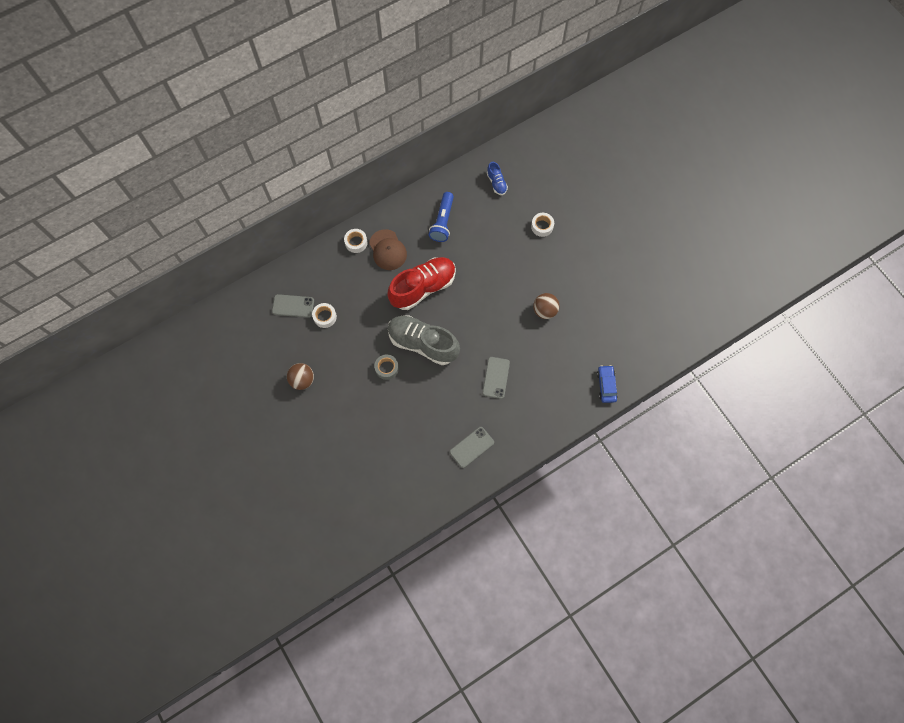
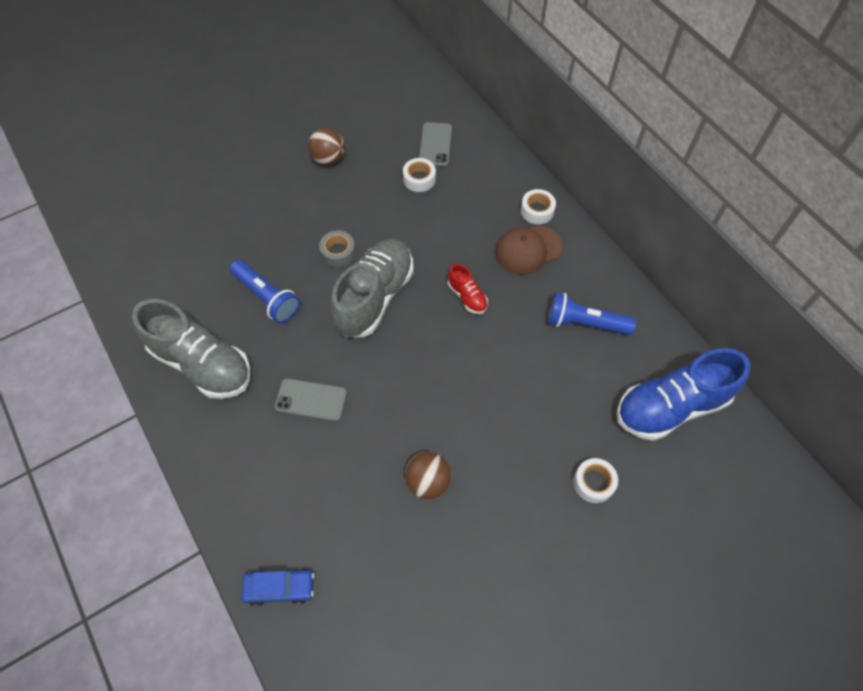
camera: 90 degrees right, 10 degrees down
(422, 412) = (267, 297): none -> blue flashlight
(423, 287) = (467, 296): red shoe -> red shoe, size x0.46
(471, 447) = (202, 363): grey phone -> grey shoe
(496, 183) = (671, 406): blue shoe -> blue shoe, size x2.18

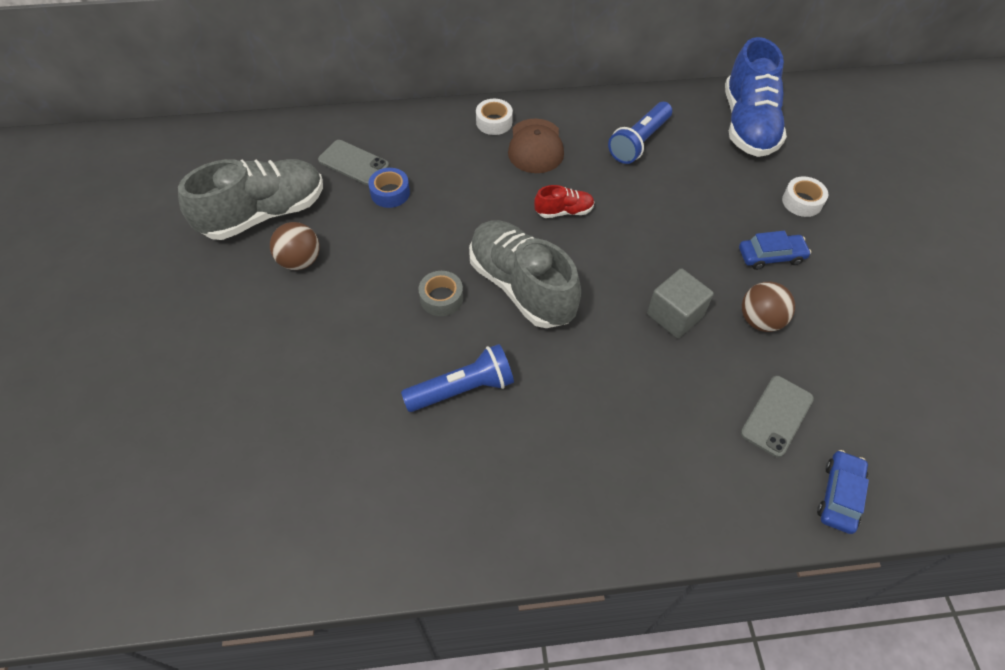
camera: 65 degrees left, 5 degrees down
(202, 363) = (520, 490): grey shoe -> grey shoe (264, 214)
(311, 400) = (623, 390): grey phone -> grey phone (776, 416)
(400, 413) = (675, 315): none -> grey cube
(419, 179) = (390, 193): white tape -> blue tape
(507, 472) = (771, 256): none -> blue car

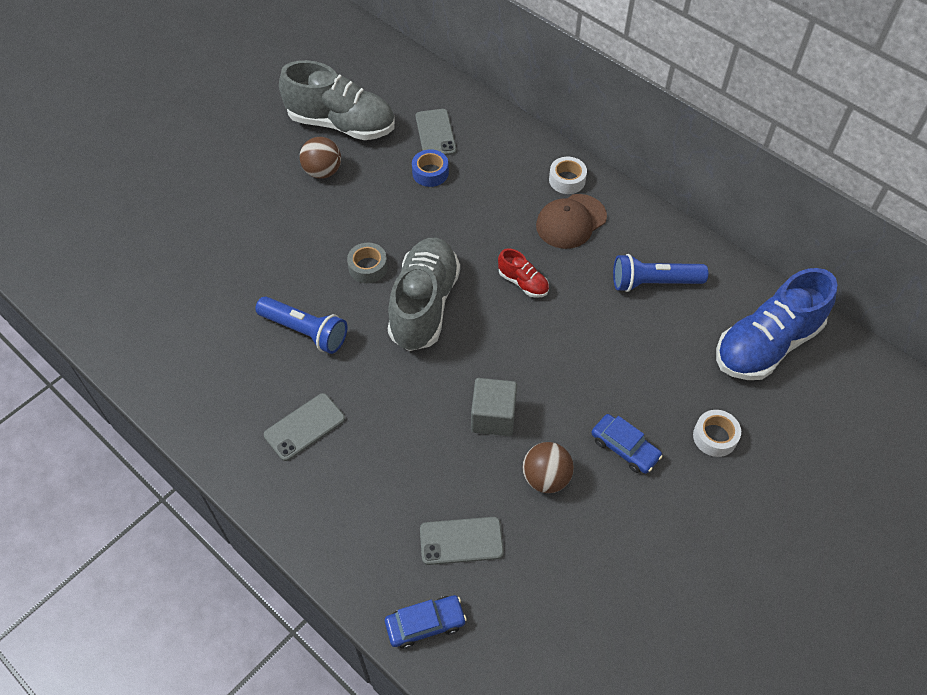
camera: 50 degrees right, 0 degrees up
(566, 457) = (304, 427): none -> grey phone

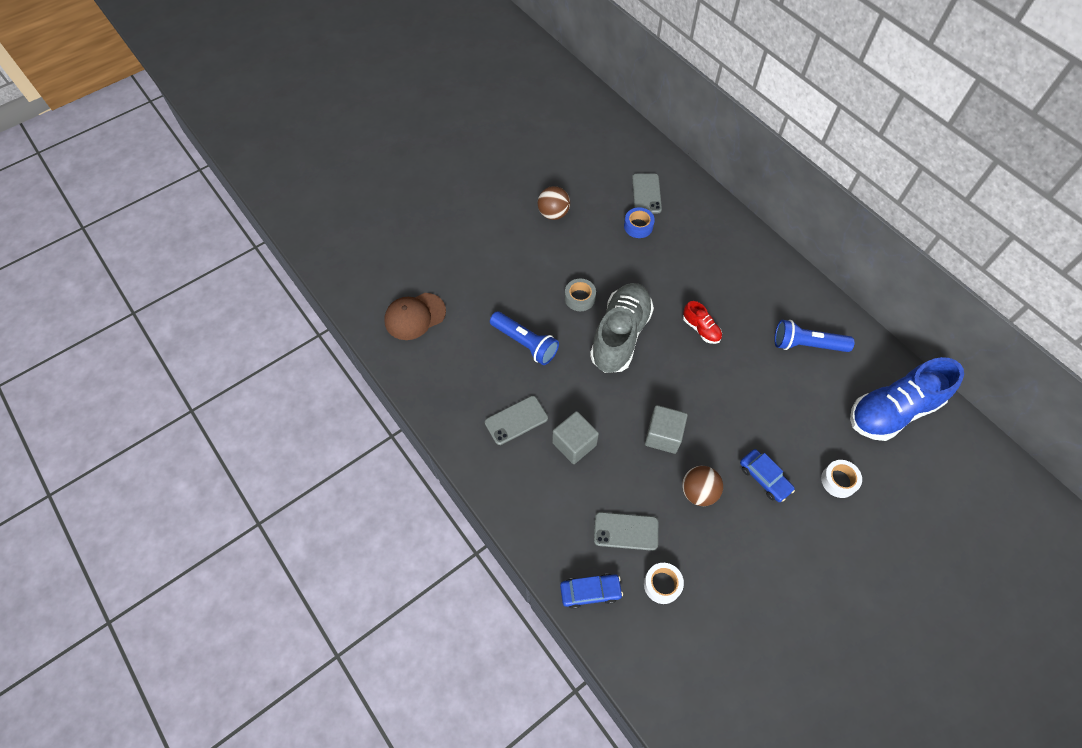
camera: 10 degrees right, 5 degrees up
(341, 124) = (572, 176): grey shoe -> none
(382, 444) = (574, 444): none -> grey cube
(567, 180) = (747, 248): white tape -> white tape (662, 584)
(571, 221) = (746, 283): brown cap -> brown cap (415, 316)

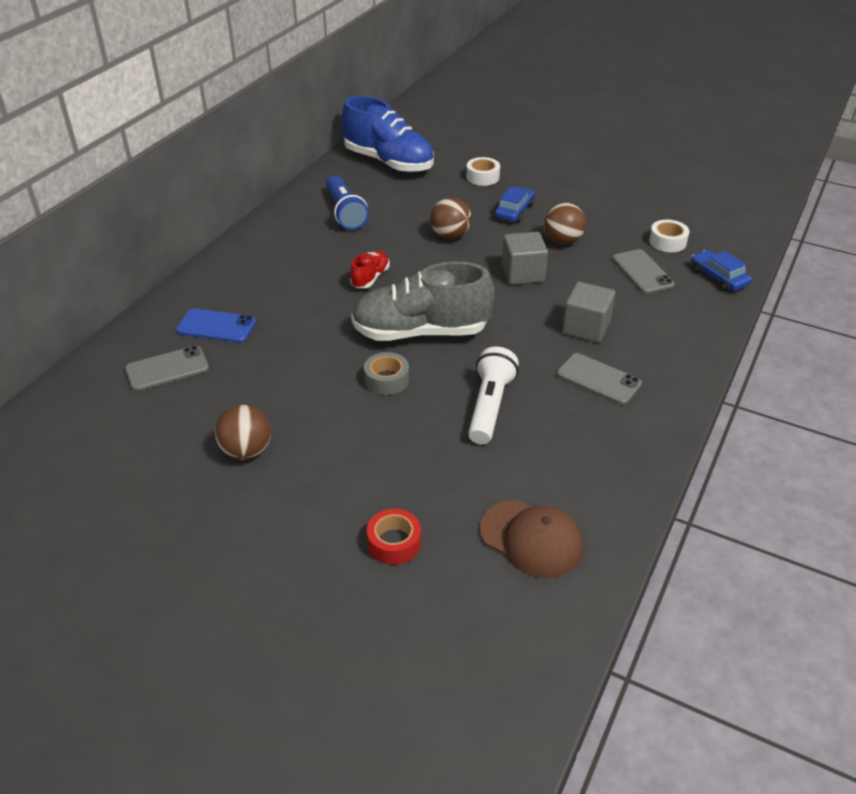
camera: 115 degrees left, 20 degrees down
(450, 256) = (394, 543): none -> red tape
(525, 343) = (489, 406): blue flashlight -> white flashlight
(638, 226) = (234, 361): blue tape -> none
(680, 226) = (216, 326): none -> blue phone
(740, 407) = (450, 236): none -> brown ball

